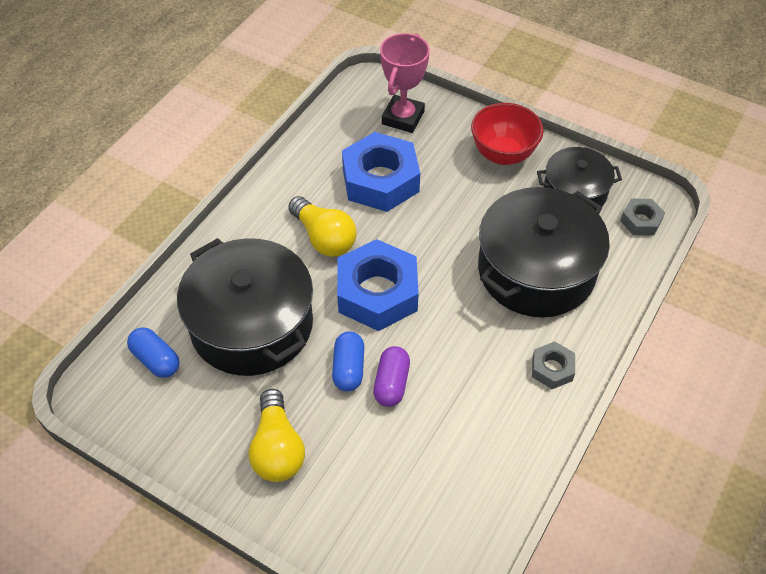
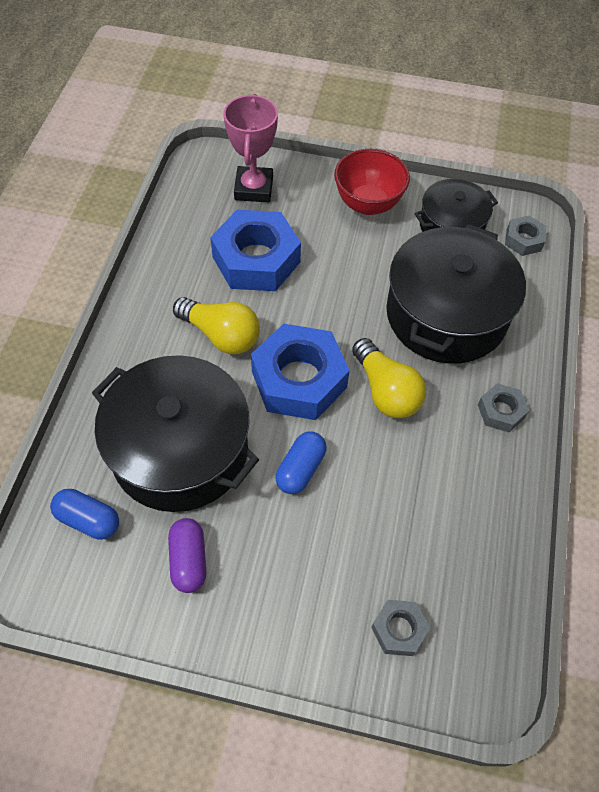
camera: 20 degrees left, 5 degrees up
(277, 448) = (259, 579): yellow light bulb -> yellow light bulb (386, 391)
(348, 368) = (300, 469): blue capsule -> blue capsule turned 45 degrees clockwise
(380, 526) = (399, 629): none -> grey nut
(391, 383) = (351, 472): purple capsule -> purple capsule (189, 560)

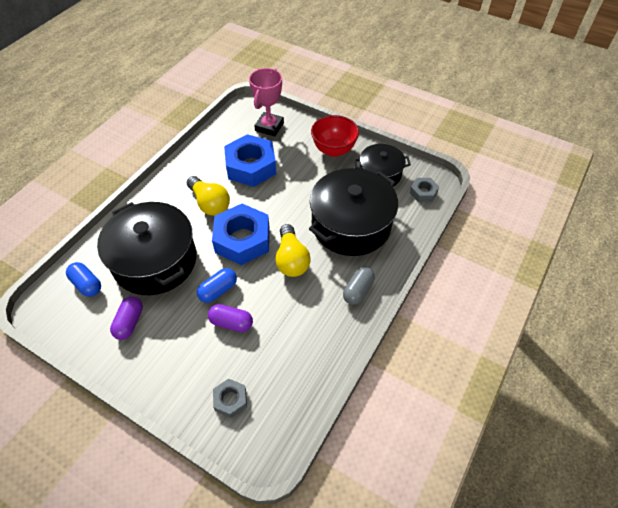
camera: 20 degrees right, 5 degrees down
(344, 513) = (231, 323): none -> purple capsule
(501, 411) = (358, 290): grey nut -> grey capsule

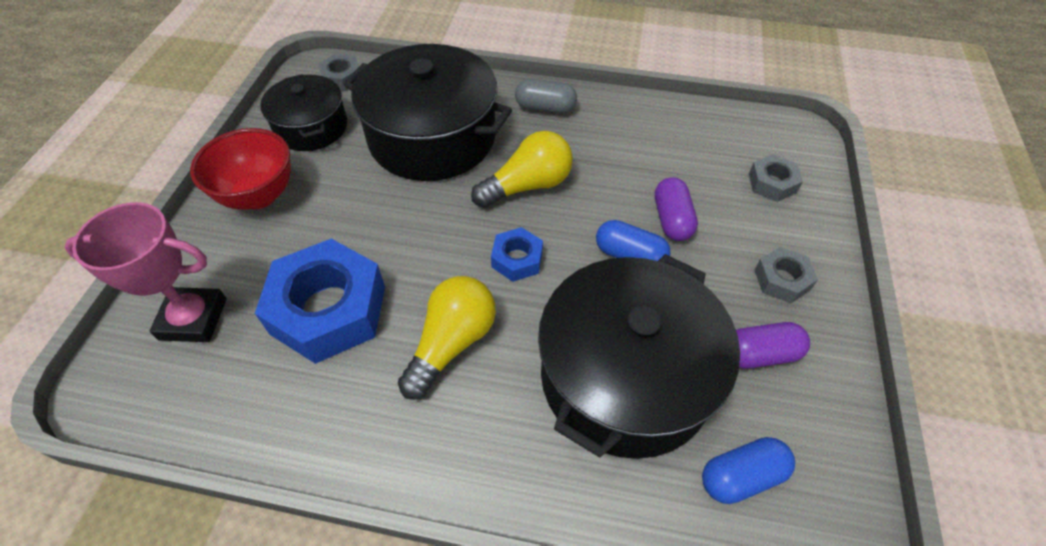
camera: 110 degrees left, 0 degrees up
(87, 284) = (741, 476): blue capsule -> blue capsule turned 45 degrees clockwise
(161, 360) = (781, 279): none -> grey nut
(242, 240) = (517, 259): blue nut -> blue nut, size x0.49

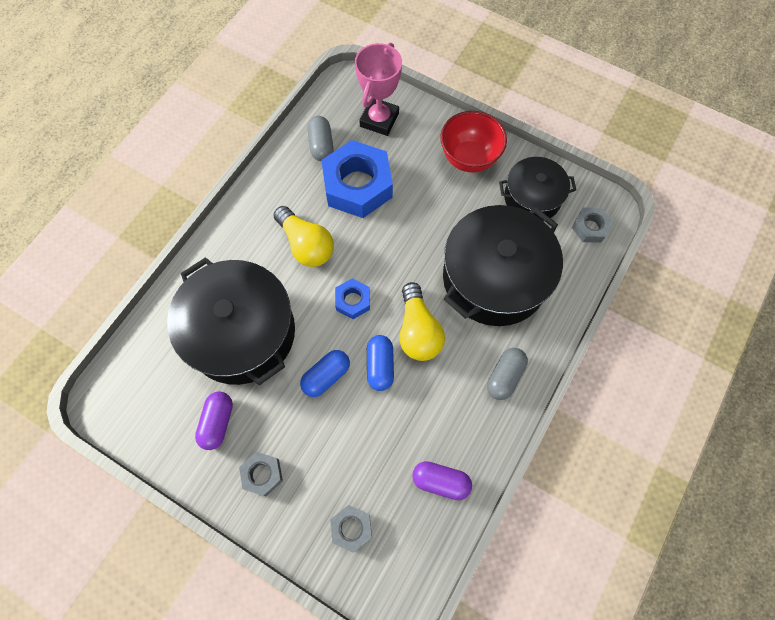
camera: 110 degrees right, 15 degrees up
(255, 387) = (321, 145): none -> grey capsule
(671, 219) = (346, 423): purple capsule -> purple capsule (441, 481)
(741, 476) = (157, 367): blue capsule -> blue capsule (380, 366)

